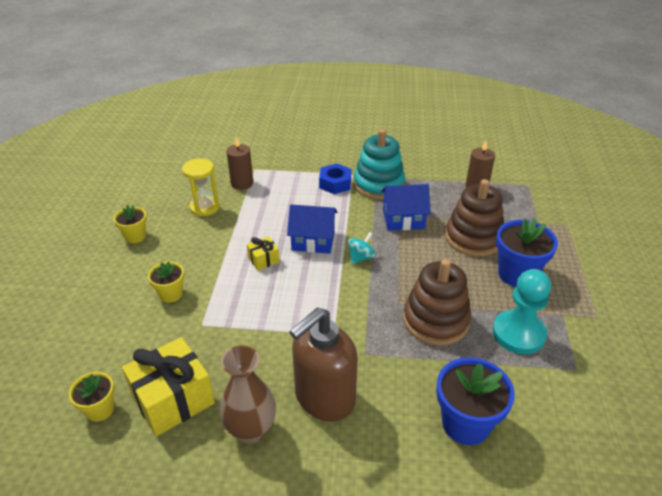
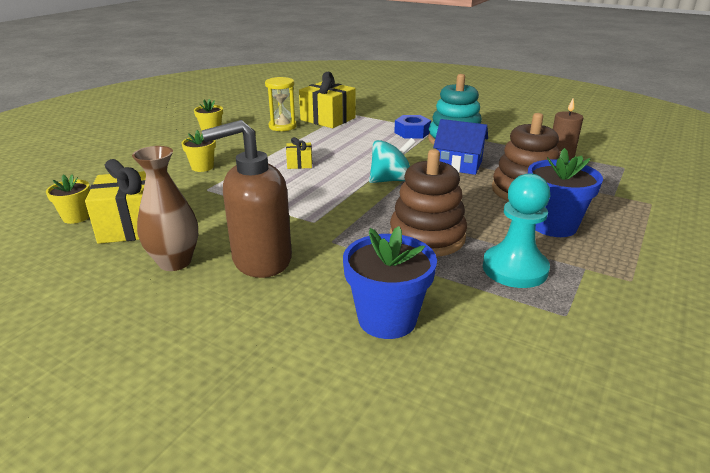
camera: 25 degrees right, 10 degrees down
(242, 183) = (328, 119): brown candle -> yellow gift
(313, 241) = (356, 161): blue house -> none
(361, 258) = (391, 180): turquoise spinning top -> turquoise spinning top, size x1.55

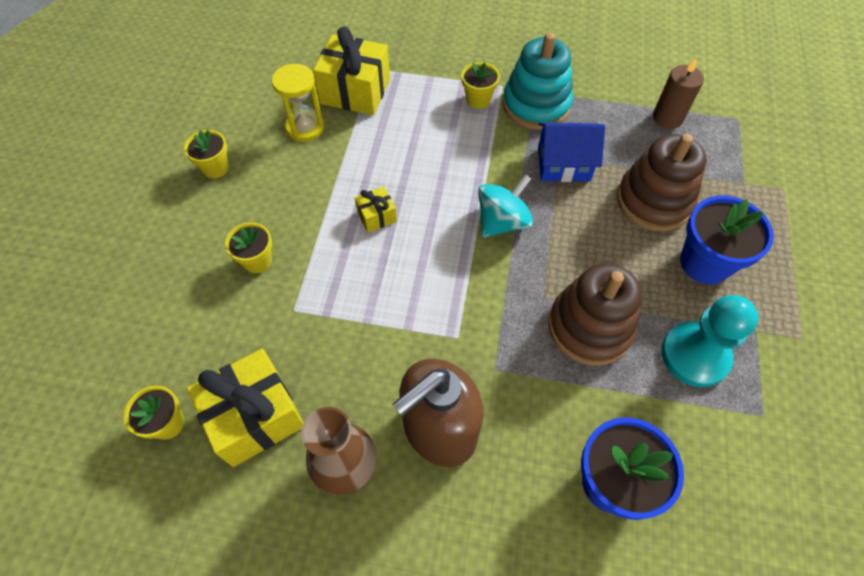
camera: 20 degrees left, 30 degrees up
(412, 132) = (478, 99): blue nut -> yellow flower pot

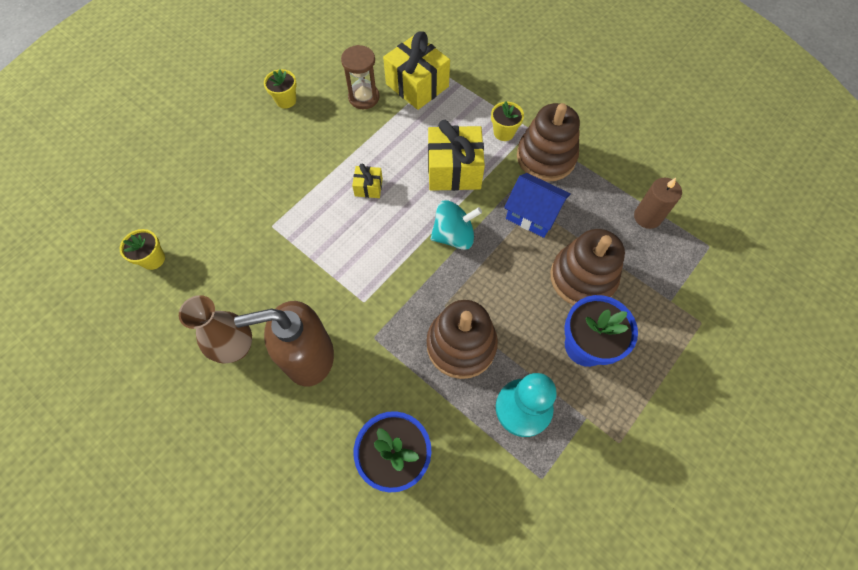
camera: 30 degrees right, 5 degrees up
(255, 416) = (204, 283): yellow gift -> yellow gift (454, 170)
(257, 261) = (271, 180): yellow flower pot -> none
(305, 127) = (364, 97): yellow hourglass -> brown hourglass
(536, 105) = (546, 157): turquoise stacking toy -> brown stacking toy

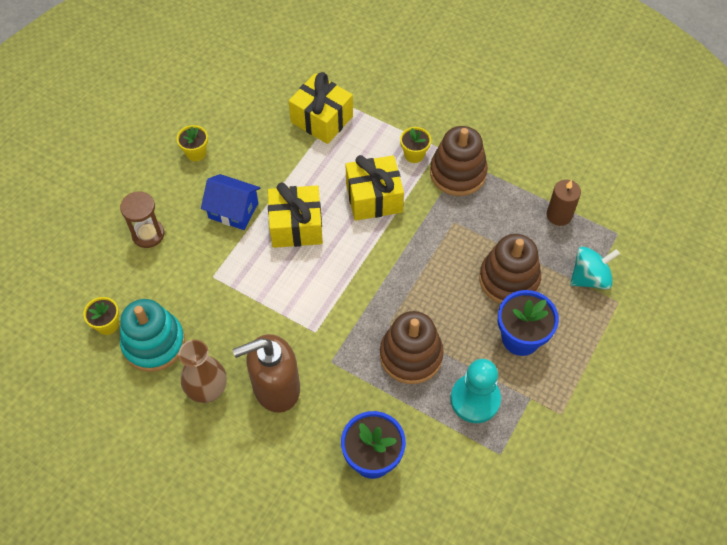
camera: 10 degrees left, 5 degrees down
(194, 286) = (154, 343): none -> turquoise stacking toy
(364, 97) = (272, 139): brown hourglass -> brown hourglass (148, 234)
(368, 187) = (296, 226): yellow gift -> yellow gift, size x2.05
(454, 236) = (385, 259): turquoise spinning top -> turquoise spinning top (589, 278)
(533, 214) = (454, 228): blue house -> blue house (233, 210)

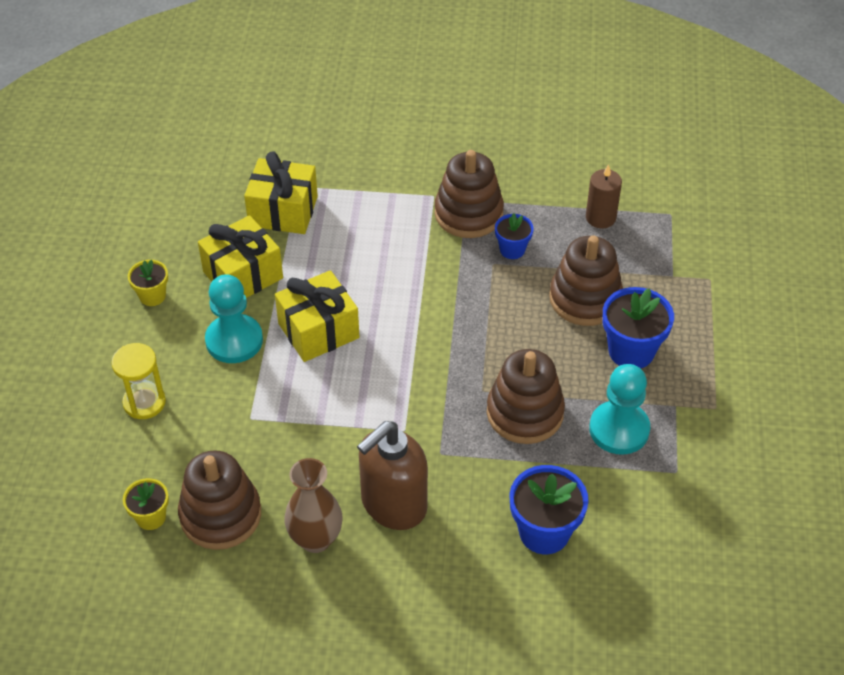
camera: 25 degrees left, 10 degrees down
(148, 234) = (144, 402): brown hourglass -> yellow hourglass
(154, 343) = (220, 515): turquoise stacking toy -> brown stacking toy
(233, 210) = (234, 340): blue house -> turquoise pawn
(374, 198) = (390, 271): yellow gift -> yellow gift (243, 275)
(414, 154) = (409, 211): yellow flower pot -> none
(475, 216) = (512, 249): none -> blue flower pot
(589, 278) = (667, 266): turquoise spinning top -> none

